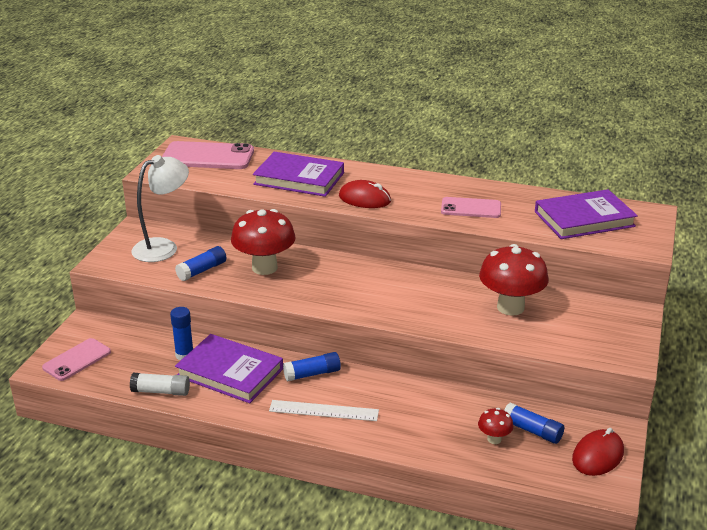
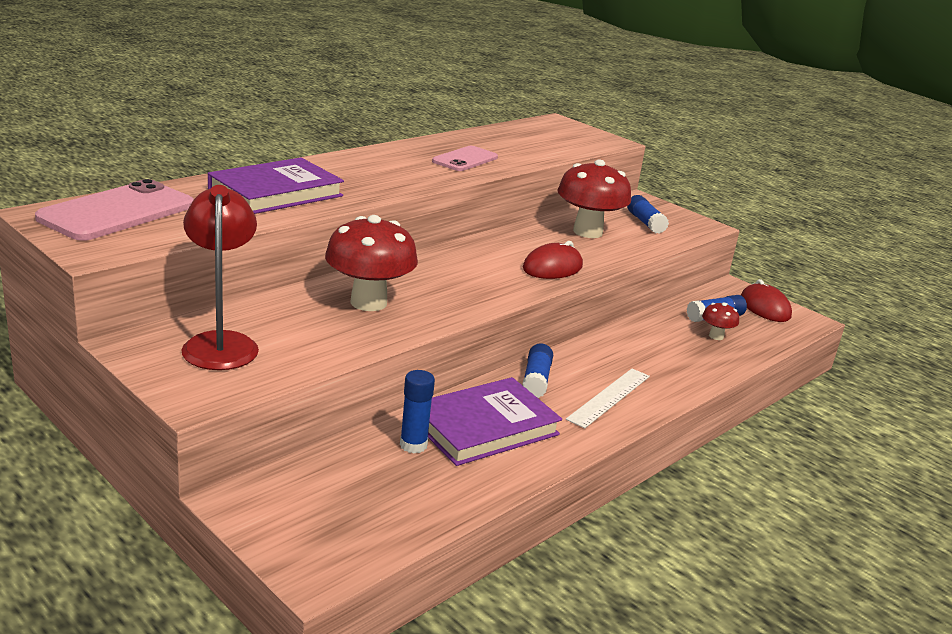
camera: 65 degrees left, 5 degrees down
(77, 360) = (329, 535): pink phone -> none
(161, 391) = (479, 487): white glue stick -> none
(163, 247) = (221, 343): white lamp -> red lamp
(202, 270) = (322, 338): blue glue stick -> blue glue stick (645, 222)
(364, 199) = (378, 184): red mouse -> red mouse (552, 267)
(584, 219) = (541, 138): purple book -> none

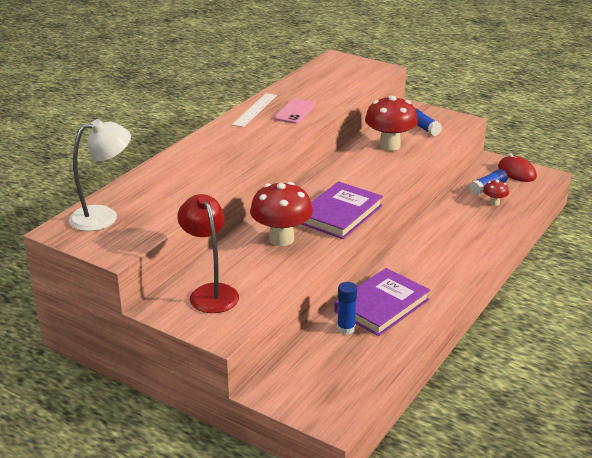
camera: 10 degrees left, 5 degrees up
(117, 212) = (103, 216): pink phone -> white lamp
(276, 192) = (191, 174): purple book -> purple book (340, 214)
(536, 380) = (397, 264): blue glue stick -> none
(552, 267) = (381, 182): red mouse -> none
(609, 397) = (447, 265): white ruler -> white ruler (254, 110)

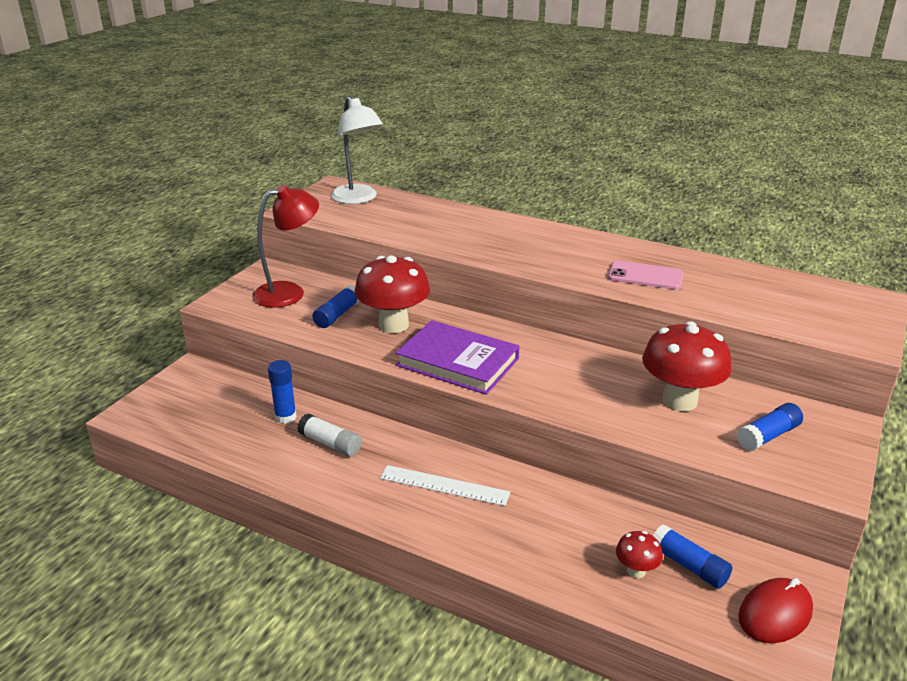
camera: 85 degrees right, 0 degrees up
(254, 110) = (636, 250): white ruler -> white ruler (444, 485)
(259, 266) = (337, 315): none -> blue glue stick
(382, 305) = (330, 444): purple book -> white glue stick

